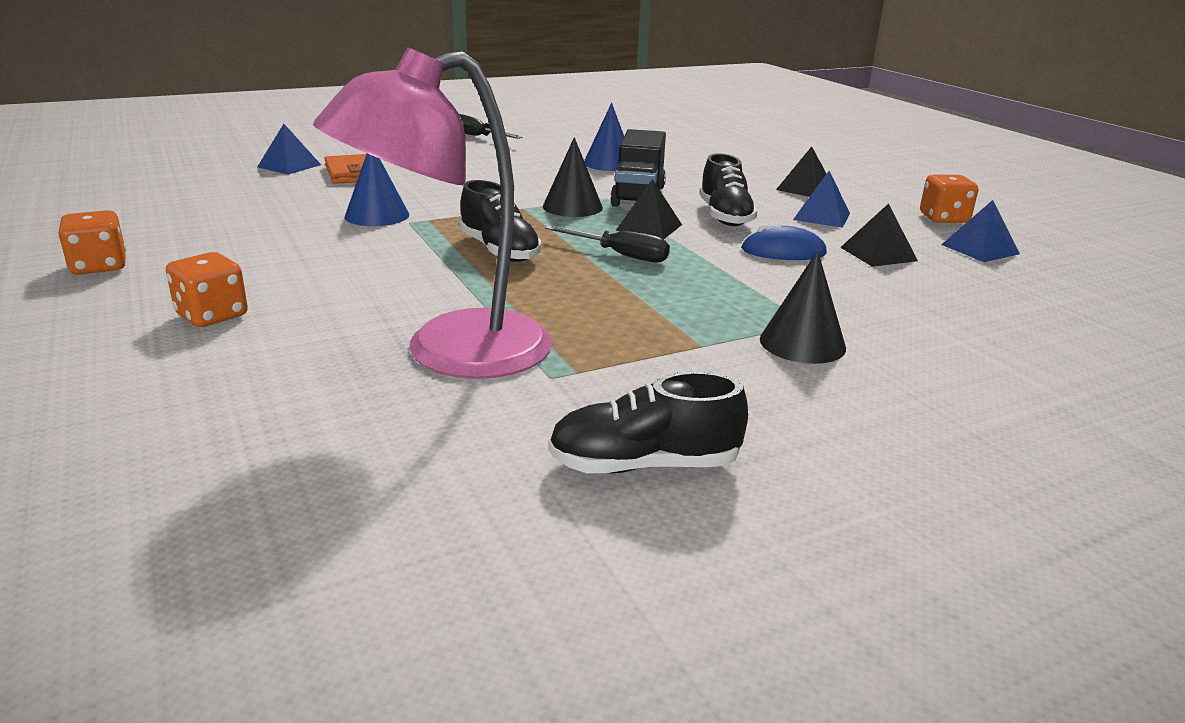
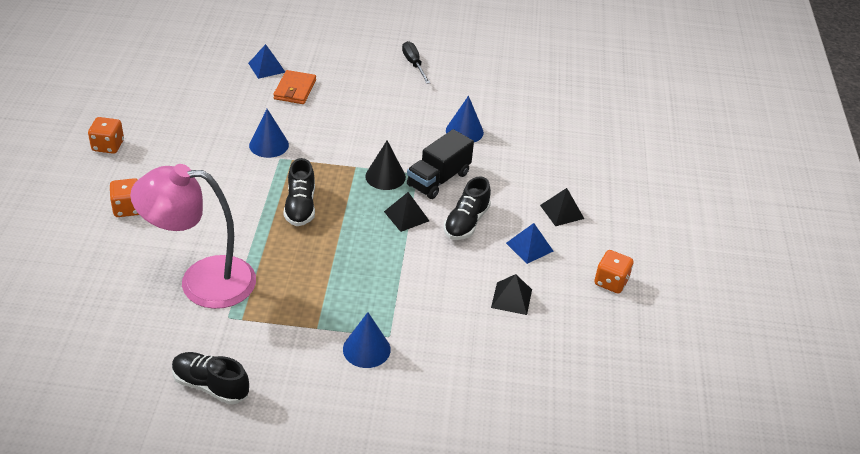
camera: 30 degrees right, 15 degrees up
(620, 255) = (359, 237): black screwdriver -> none
(783, 251) = (456, 272): blue mouse -> none
(802, 343) = (366, 349): black cone -> blue cone
(980, 249) = (585, 321): blue pyramid -> none

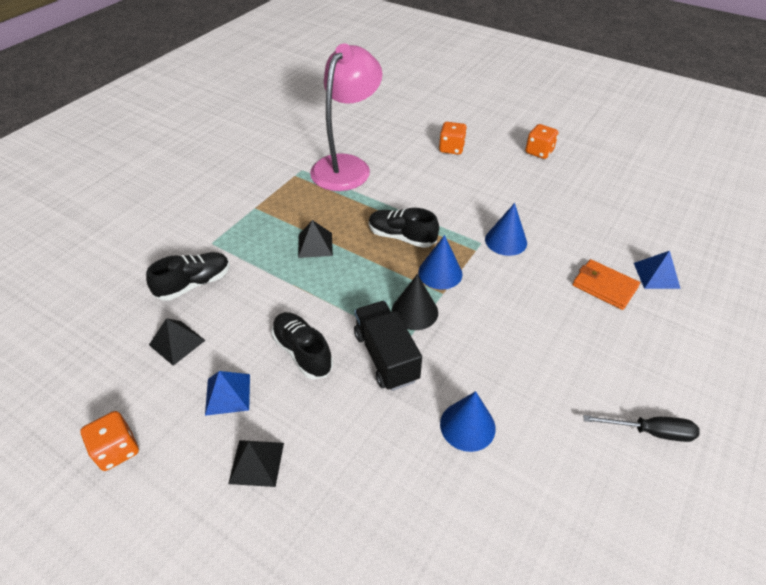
camera: 120 degrees right, 5 degrees up
(210, 386) = (248, 150): black shoe -> black shoe (194, 284)
(366, 349) = (211, 226): blue cone -> blue cone (440, 273)
(406, 216) = (344, 306): black pyramid -> black pyramid (315, 245)

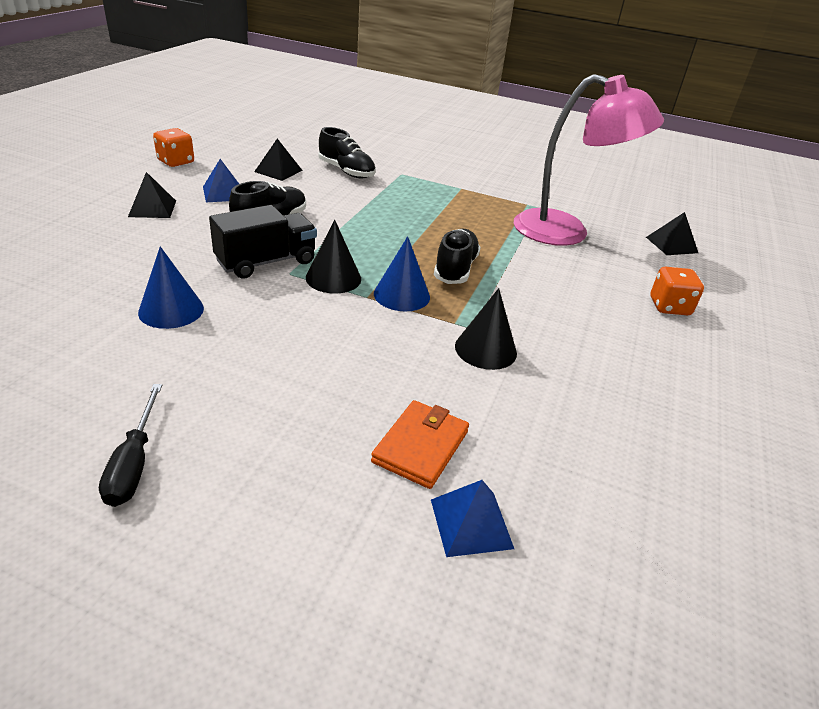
camera: 75 degrees right, 10 degrees down
(315, 245) = (419, 220): black pyramid -> black pyramid (671, 245)
(506, 241) = (485, 349): blue cone -> black cone
(539, 152) = (741, 397): orange dice -> none

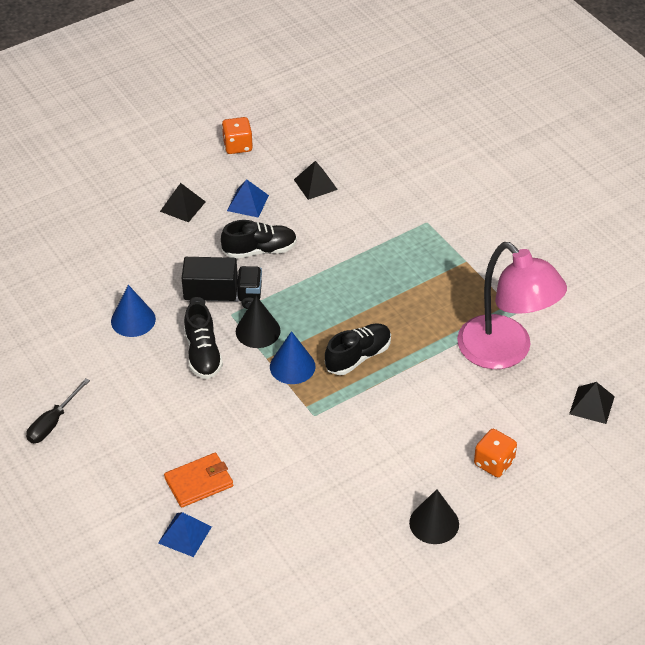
camera: 40 degrees right, 10 degrees up
(346, 171) = (377, 203): black shoe -> black shoe (203, 354)
(485, 349) = (305, 436): black cone -> black cone (434, 523)

